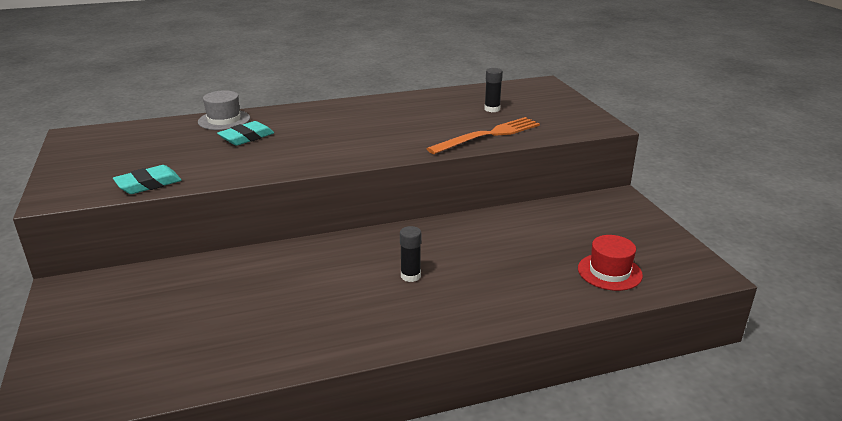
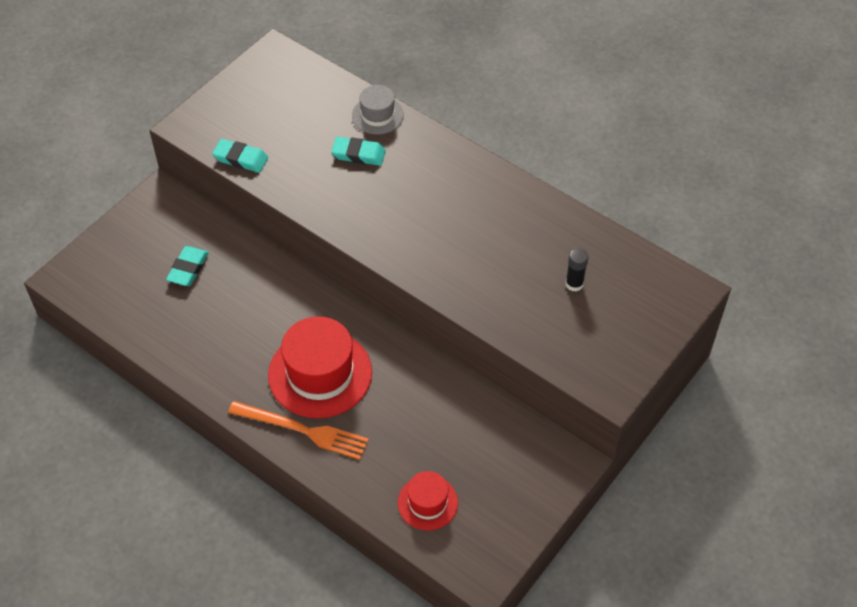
camera: 55 degrees right, 25 degrees up
(181, 307) = (188, 269): none -> turquoise eraser
(410, 276) = (320, 373): black glue stick -> red hat
(488, 135) = (507, 312): orange fork -> orange fork (303, 430)

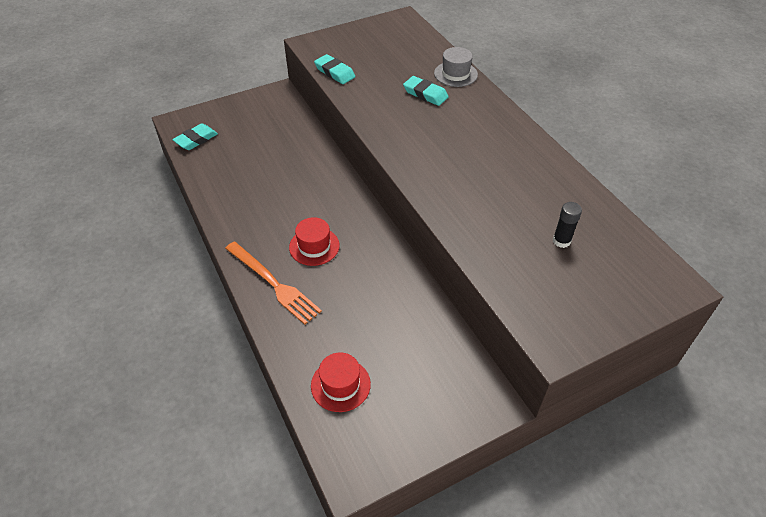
camera: 25 degrees right, 5 degrees down
(188, 269) = (265, 143): turquoise eraser -> turquoise eraser (196, 140)
(320, 373) = (314, 246): red hat -> red hat, size x0.55

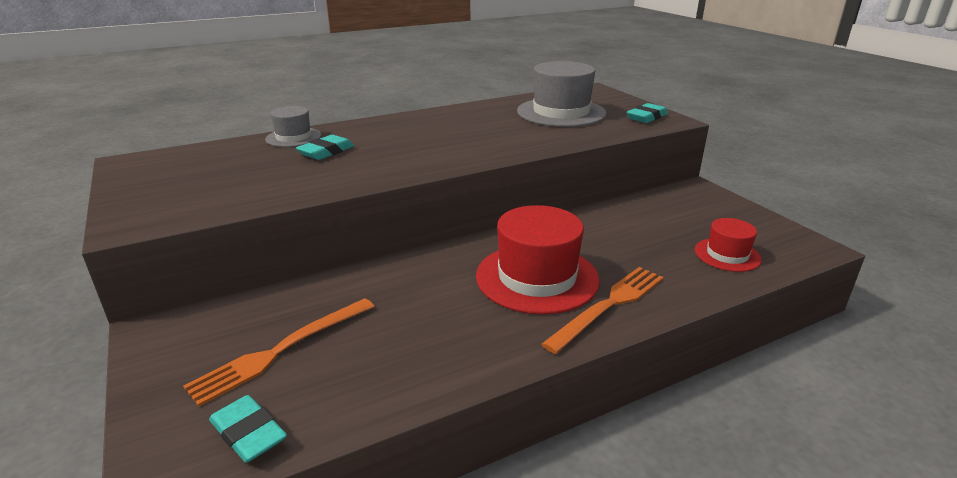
camera: 90 degrees left, 20 degrees down
(253, 138) = (281, 350): none -> orange fork
(314, 246) = (537, 277): red hat -> red hat, size x1.83
(334, 72) = (236, 204): turquoise eraser -> turquoise eraser (646, 117)
(561, 241) = (561, 112): black glue stick -> grey hat

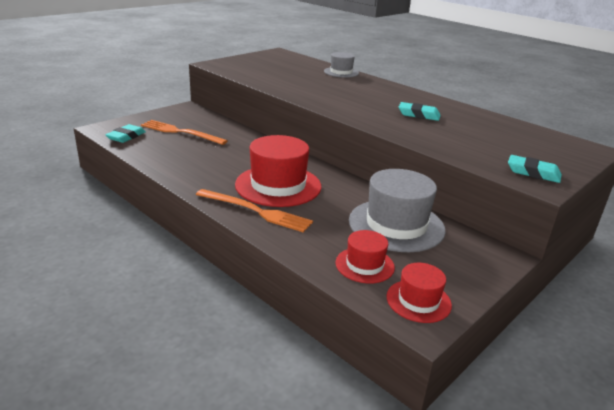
camera: 70 degrees right, 0 degrees up
(326, 152) = (326, 81): turquoise eraser -> turquoise eraser (419, 115)
(561, 112) = (493, 137): grey hat -> grey hat (396, 225)
(782, 241) = (418, 301): none -> red hat

